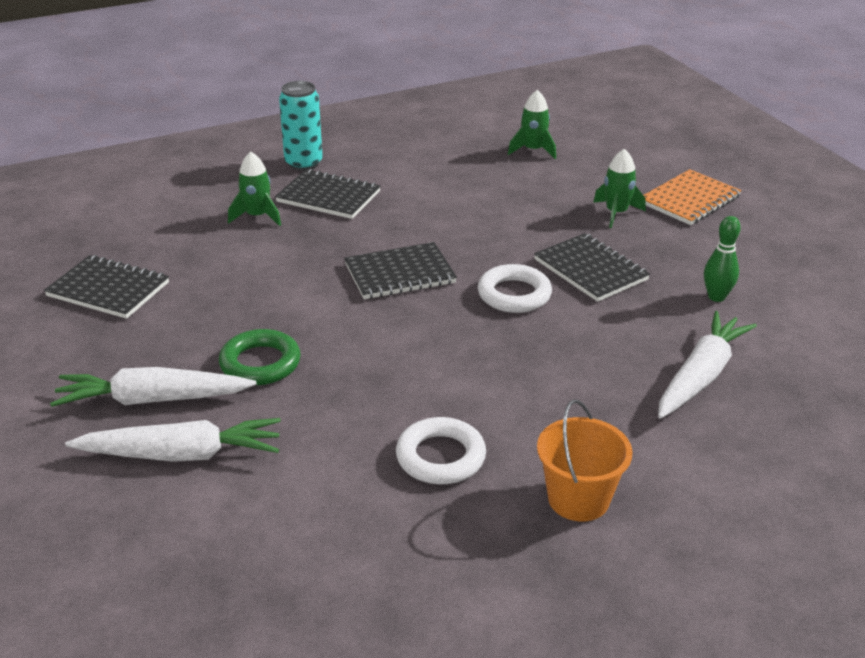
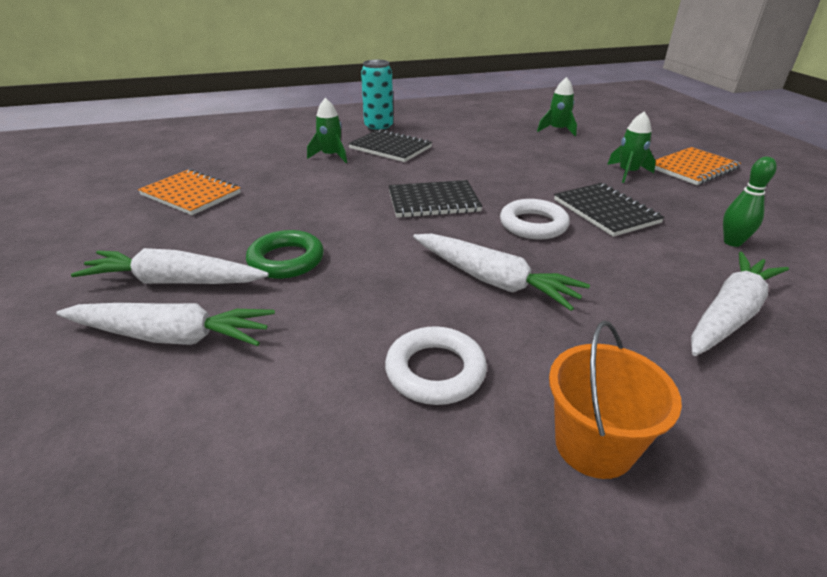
camera: 10 degrees right, 0 degrees up
(108, 289) = (191, 194): black notebook -> orange notebook
(479, 364) = (492, 280): none -> white carrot

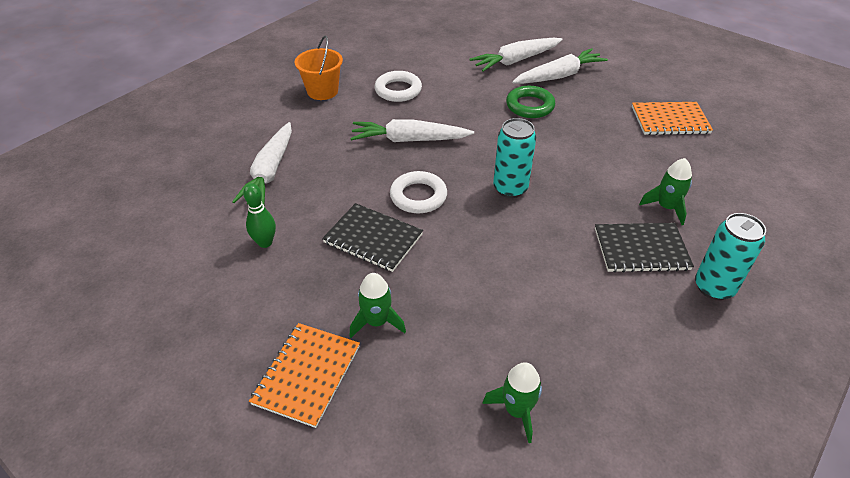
camera: 145 degrees right, 10 degrees up
(433, 201) = (510, 188): black notebook -> turquoise can

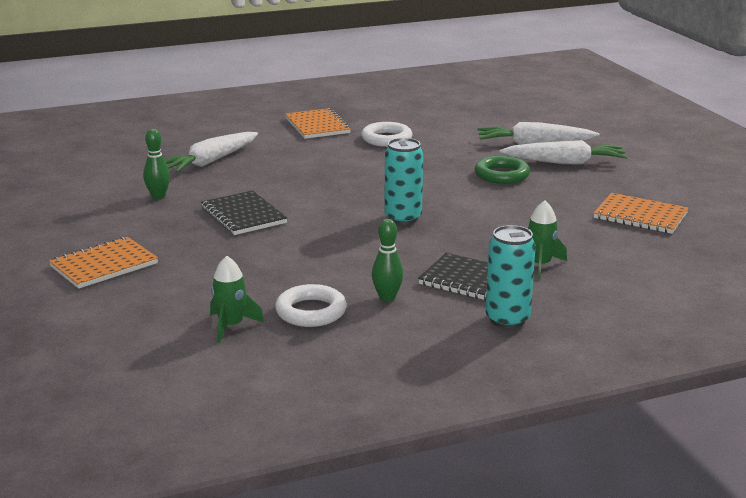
camera: 30 degrees right, 20 degrees down
(322, 91) = (317, 126): orange bucket -> orange notebook
(377, 322) = (187, 256): green rocket -> none
(409, 140) = (353, 170): white carrot -> none
(418, 196) = (314, 203): white ring -> white ring (311, 312)
(602, 302) = (387, 298): none -> green bowling pin

